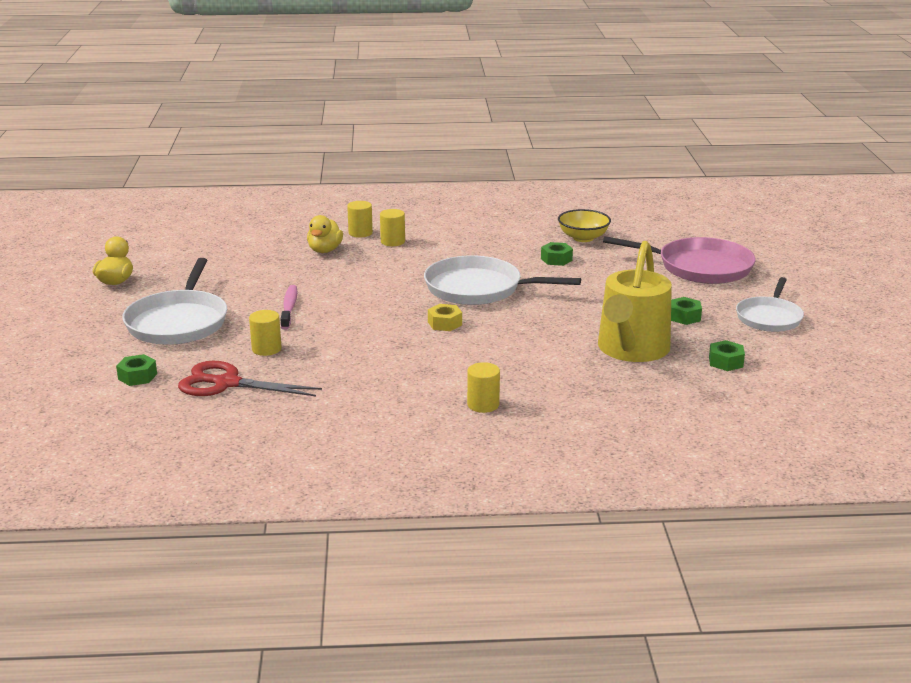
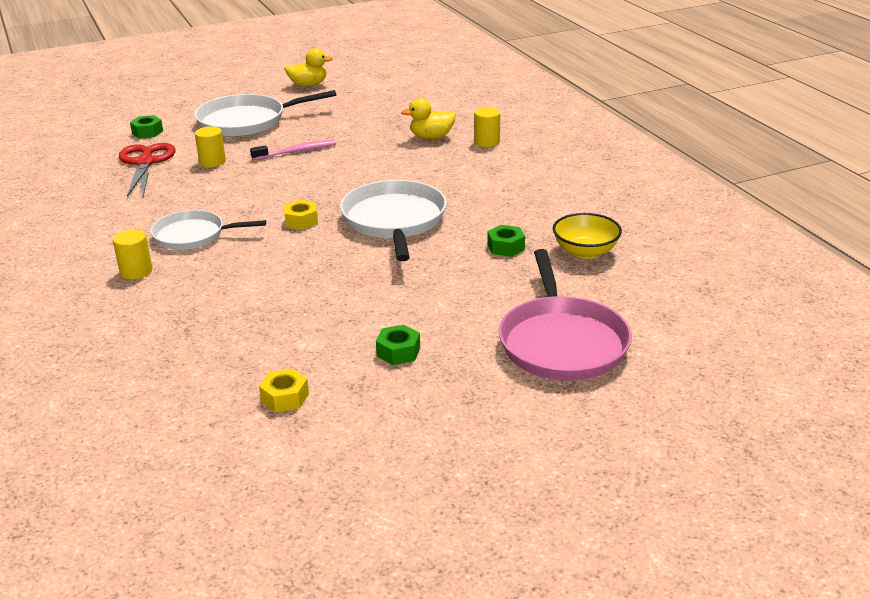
camera: 70 degrees right, 5 degrees up
(392, 242) = (478, 159): yellow cylinder -> none
(631, 349) = (289, 330): yellow watering can -> none
(725, 362) = (285, 397): green nut -> yellow nut
(769, 317) = (435, 416): white pan -> white pan (193, 235)

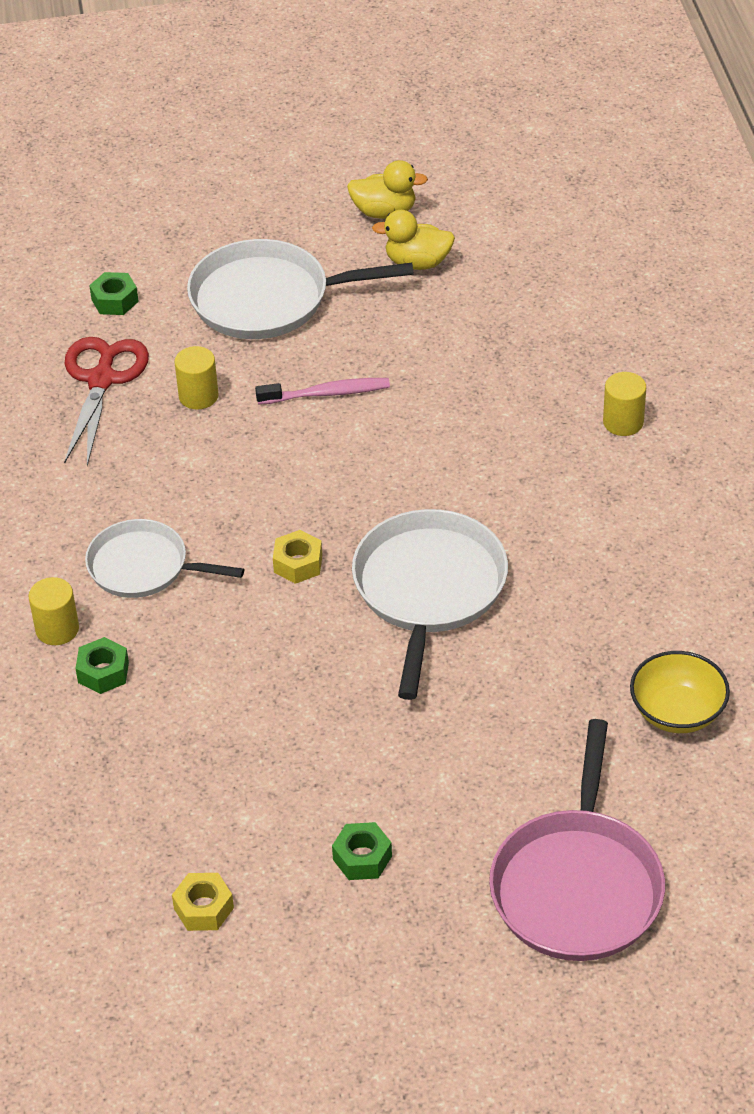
camera: 15 degrees right, 15 degrees up
(431, 137) = (541, 394): yellow duck -> yellow duck (417, 262)
(506, 247) = (568, 679): green nut -> green nut (103, 672)

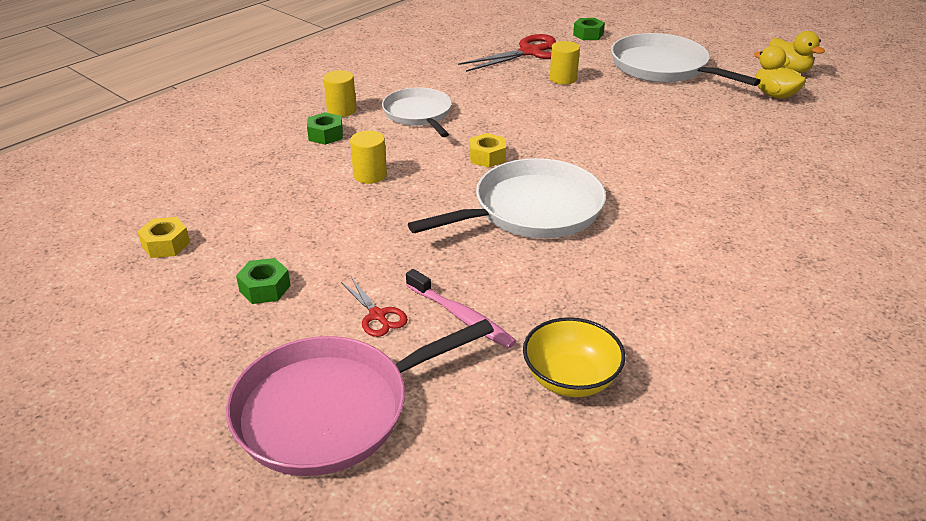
camera: 50 degrees right, 10 degrees down
(327, 393) = (629, 111): pink toothbrush -> pink toothbrush (461, 316)
(483, 794) = (378, 316): none -> red scissors
(623, 422) = (795, 219): yellow cylinder -> yellow cylinder (370, 175)

